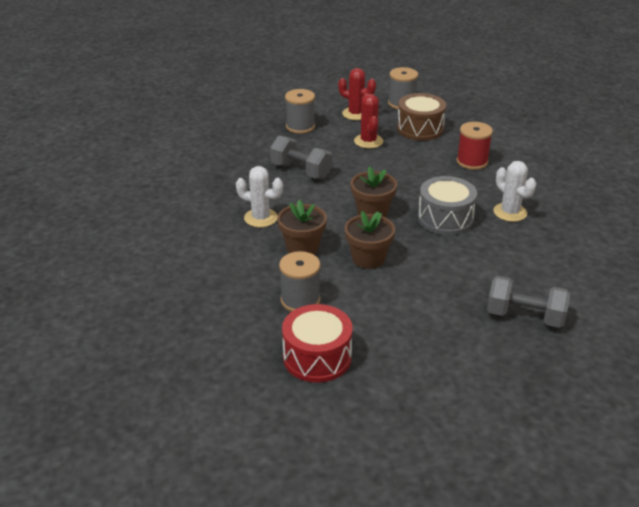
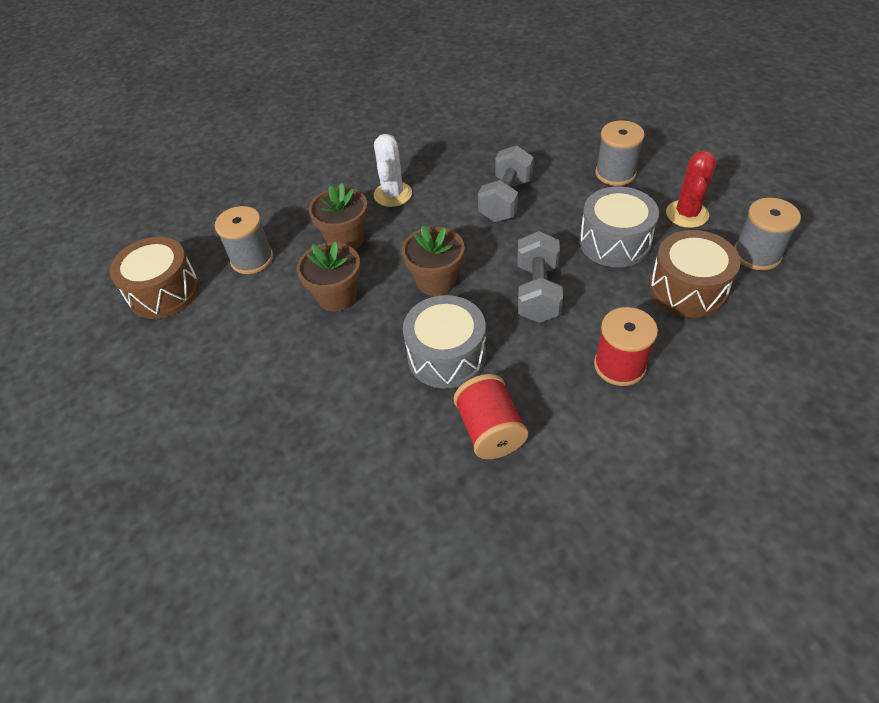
camera: 80 degrees right, 15 degrees up
(317, 357) = (164, 292): red drum -> brown drum
(368, 141) = (614, 242): red cactus -> grey drum
(510, 212) = (490, 430): white cactus -> red spool
(525, 316) = (243, 470): grey dumbbell -> grey dumbbell (537, 292)

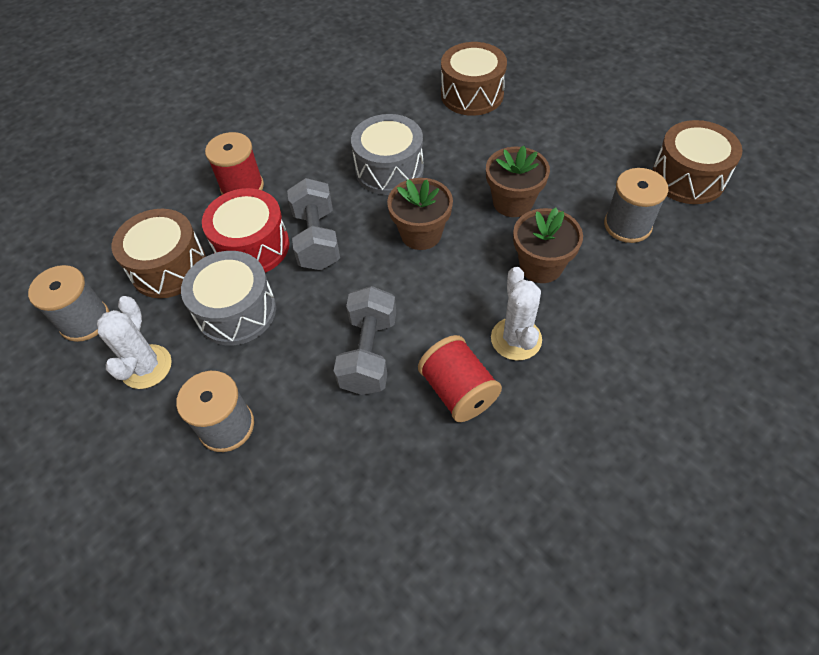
camera: 165 degrees right, 5 degrees up
(306, 449) = (472, 94): none -> brown drum
(490, 430) = (342, 127): red spool -> red spool (458, 391)
(603, 295) = (252, 247): none -> red drum
(687, 214) = (146, 367): red cactus -> white cactus

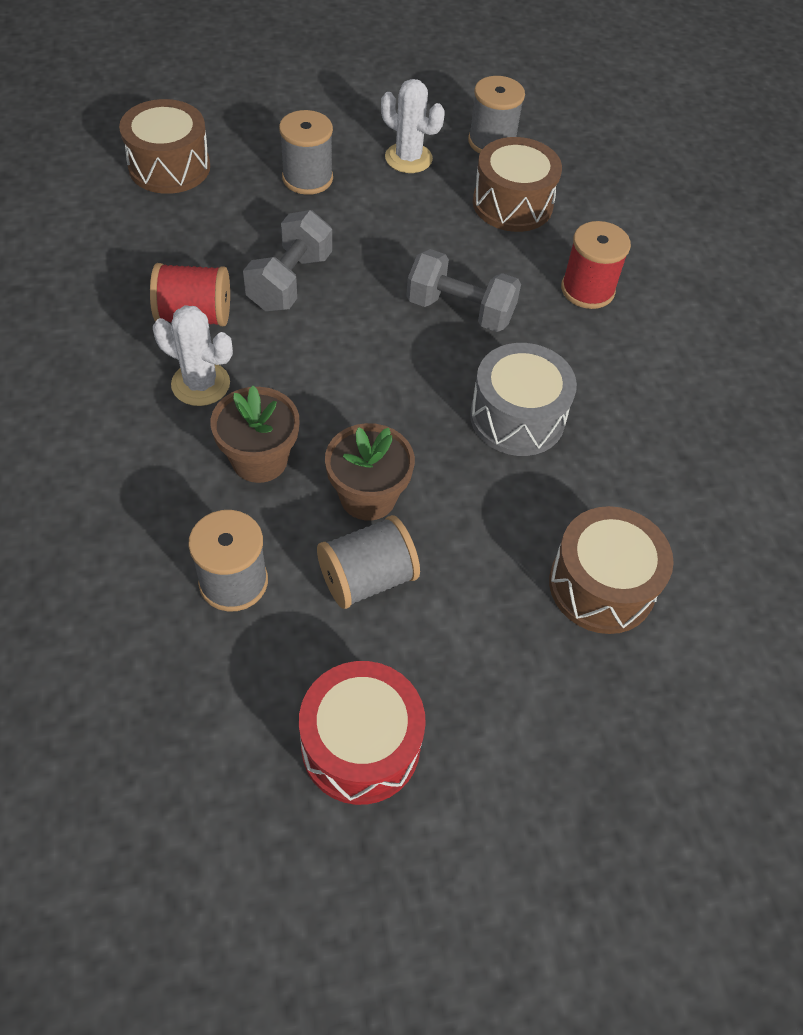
camera: 115 degrees right, 0 degrees up
(236, 311) = (418, 224): grey drum -> none
(252, 247) = (491, 264): red drum -> red drum (360, 745)
(369, 353) = (290, 281): grey dumbbell -> grey dumbbell turned 75 degrees clockwise
(421, 234) = (394, 390): brown flower pot -> none
(563, 174) = (367, 578): none -> grey spool
(688, 178) = (238, 717): brown drum -> brown drum (169, 167)

